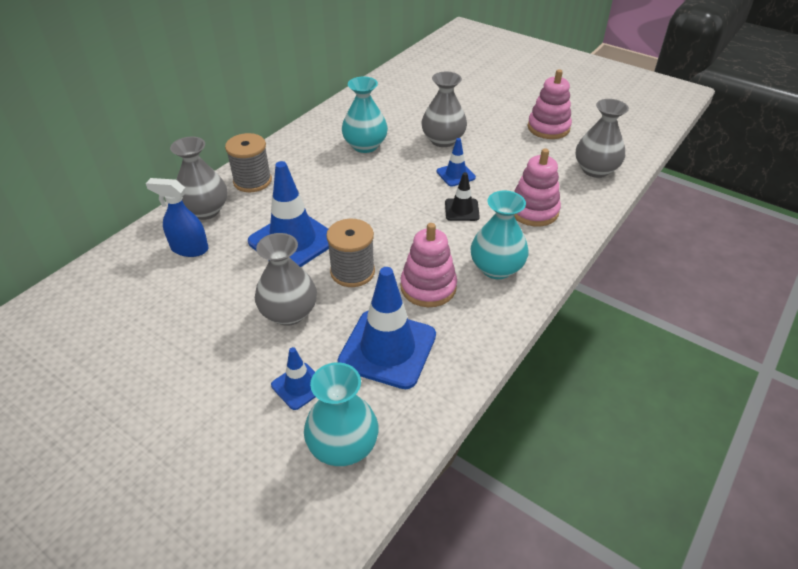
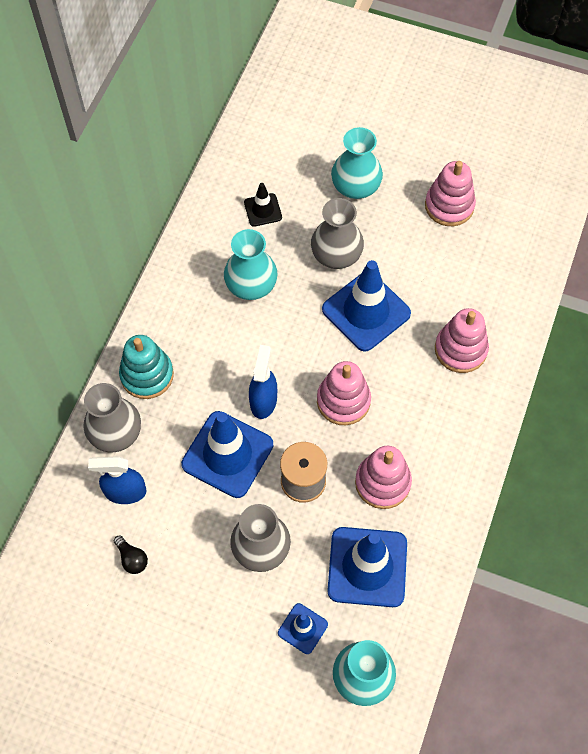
camera: 15 degrees left, 20 degrees up
(166, 295) = (132, 558): none -> black light bulb
(252, 181) = (147, 375): grey spool -> turquoise stacking toy
(342, 213) = (263, 401): none -> blue spray bottle
(413, 225) = (343, 401): none -> pink stacking toy
(455, 175) = (366, 311): blue traffic cone -> blue traffic cone, size x1.97
(462, 210) = (387, 366): black traffic cone -> black traffic cone (263, 210)
(496, 268) = (441, 441): turquoise vase -> turquoise vase (355, 187)
(595, 170) = (512, 268): grey vase -> none

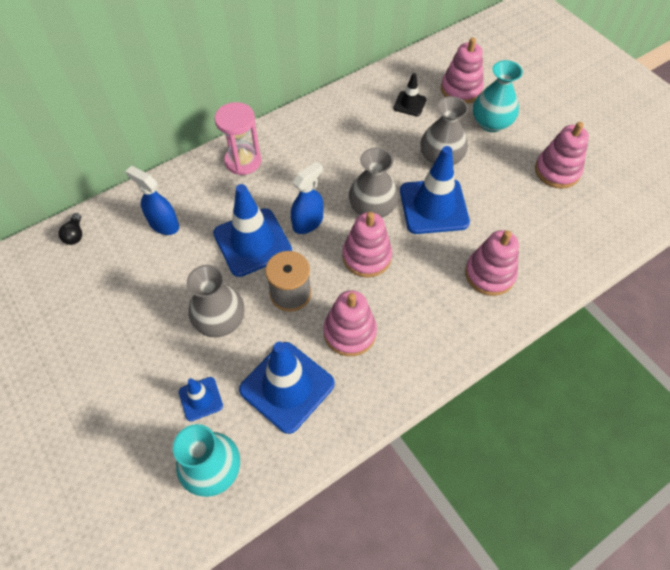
camera: 35 degrees right, 5 degrees down
(116, 433) = (191, 184): grey vase -> grey vase (372, 208)
(132, 558) = (129, 270): black light bulb -> black light bulb (75, 235)
(147, 375) = (243, 161): turquoise stacking toy -> pink hourglass
(251, 285) = (362, 145): turquoise vase -> none
(300, 164) = (461, 89): none -> pink stacking toy

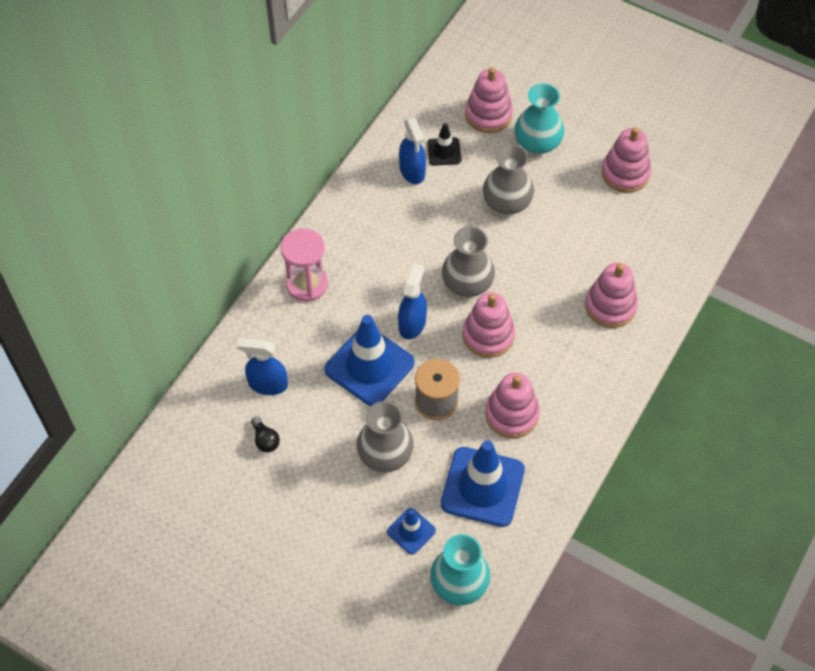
camera: 25 degrees left, 0 degrees up
(75, 235) = (182, 432): black light bulb -> black light bulb (265, 440)
(376, 109) = (412, 171): none -> blue spray bottle
(433, 206) = (525, 258): blue traffic cone -> none

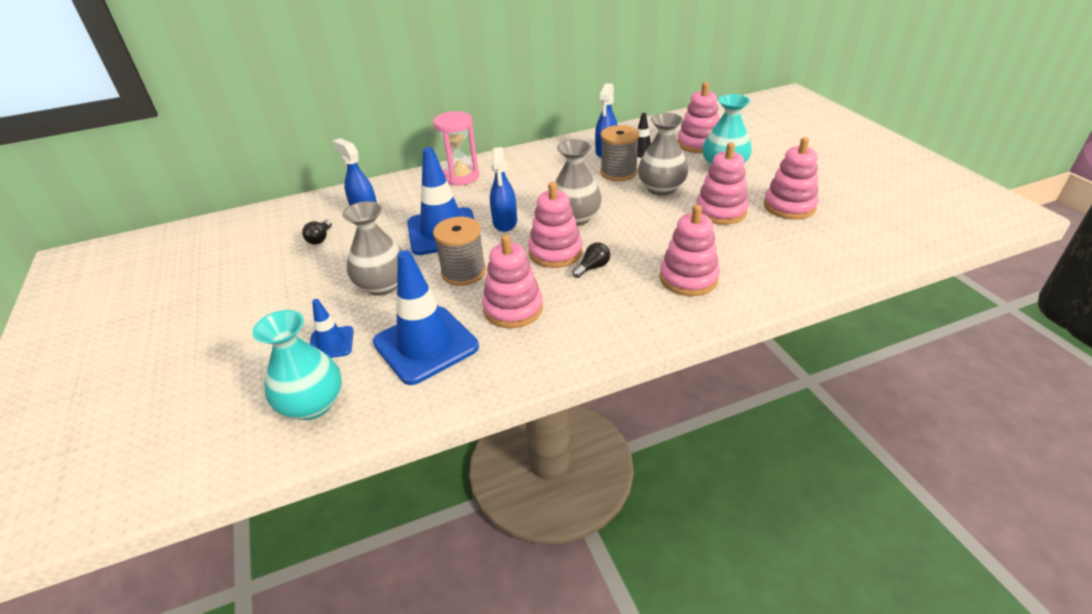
camera: 40 degrees right, 20 degrees down
(412, 323) = (505, 222): blue spray bottle -> blue spray bottle turned 120 degrees clockwise
(451, 198) = (618, 172): none -> grey spool
(532, 335) = (592, 267): none -> black light bulb
(577, 209) = (720, 211): none -> pink stacking toy

